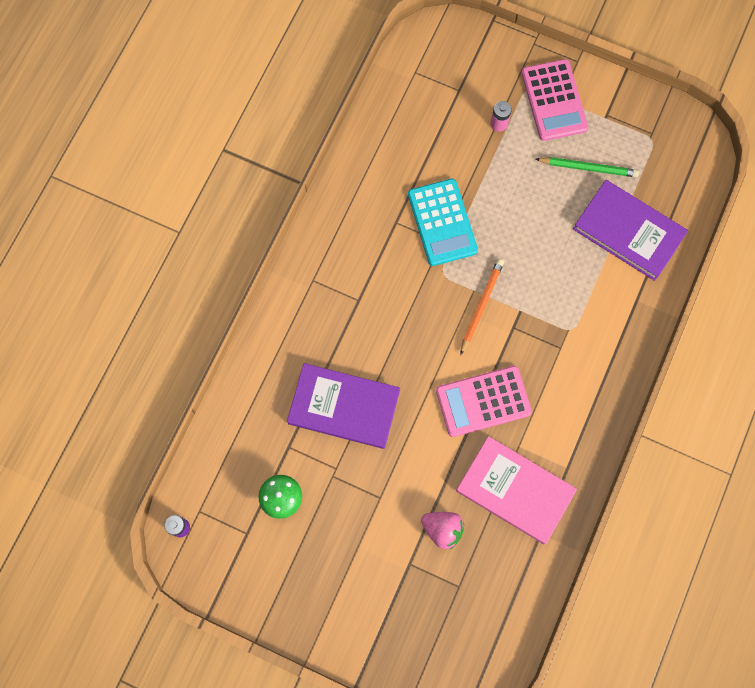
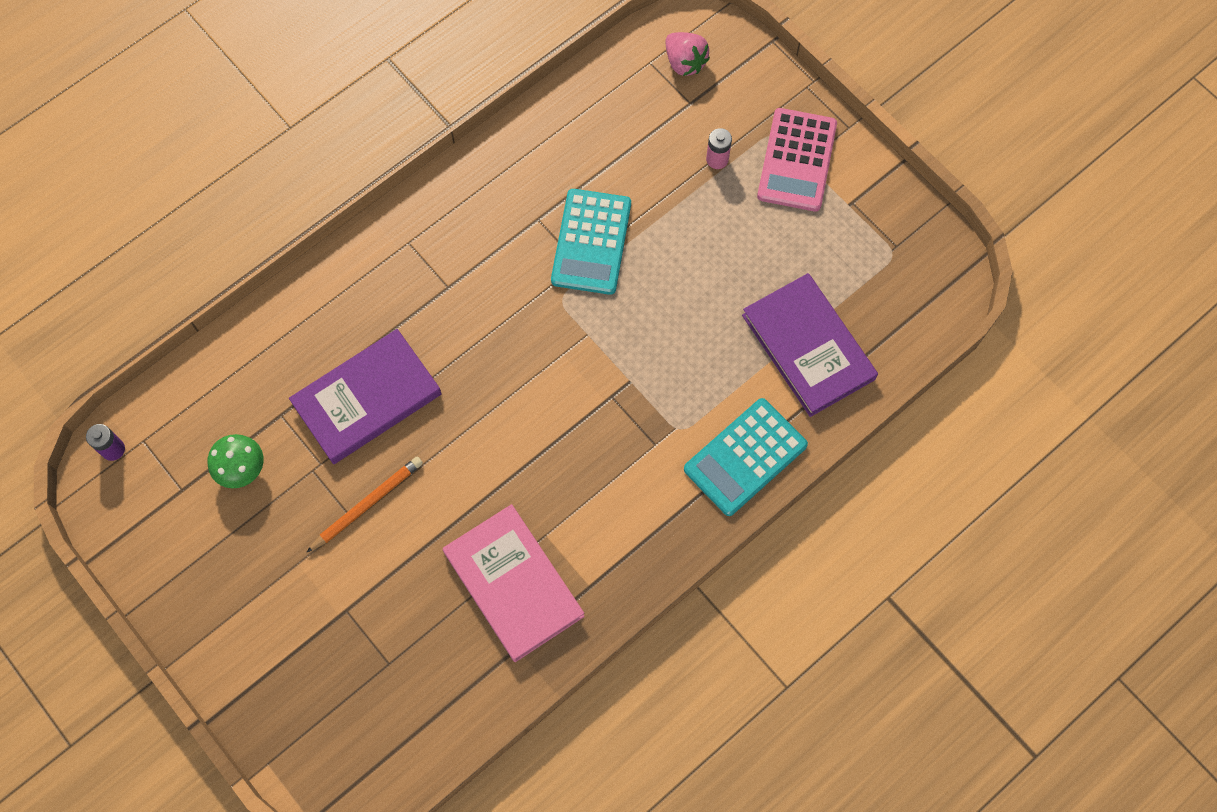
camera: 25 degrees right, 5 degrees down
(344, 407) = (367, 399): purple book -> purple book turned 75 degrees counterclockwise
(442, 529) = (405, 589): pink strawberry -> pink strawberry (684, 62)
(481, 305) = (587, 355): orange pencil -> orange pencil (367, 504)
(483, 401) = (531, 465): pink calculator -> none
(588, 168) = (798, 253): green pencil -> none
(625, 329) = (745, 457): none -> turquoise calculator

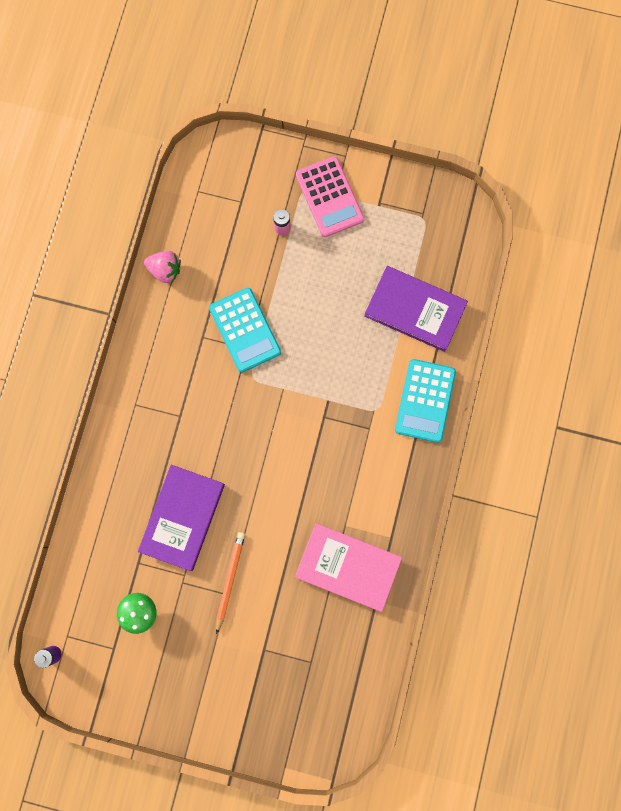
camera: 35 degrees left, 10 degrees up
(684, 62) = (219, 177): pink strawberry -> pink strawberry (165, 270)

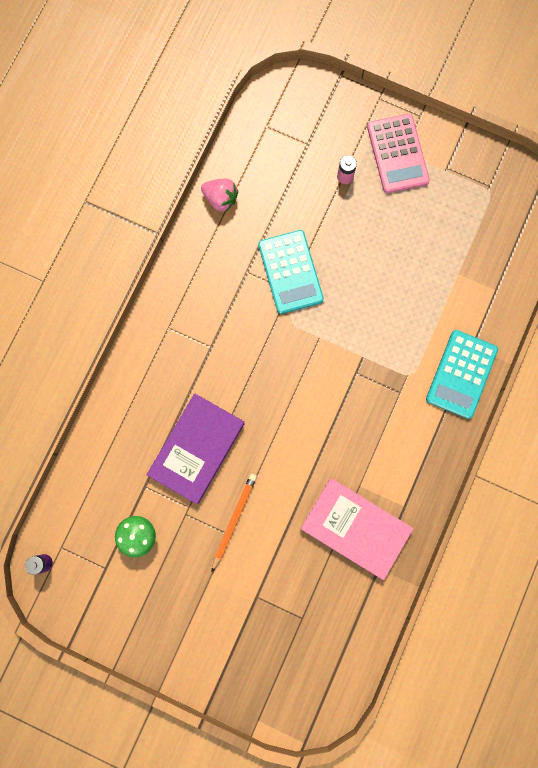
camera: 10 degrees right, 0 degrees up
(415, 310) = (466, 281): purple book -> none

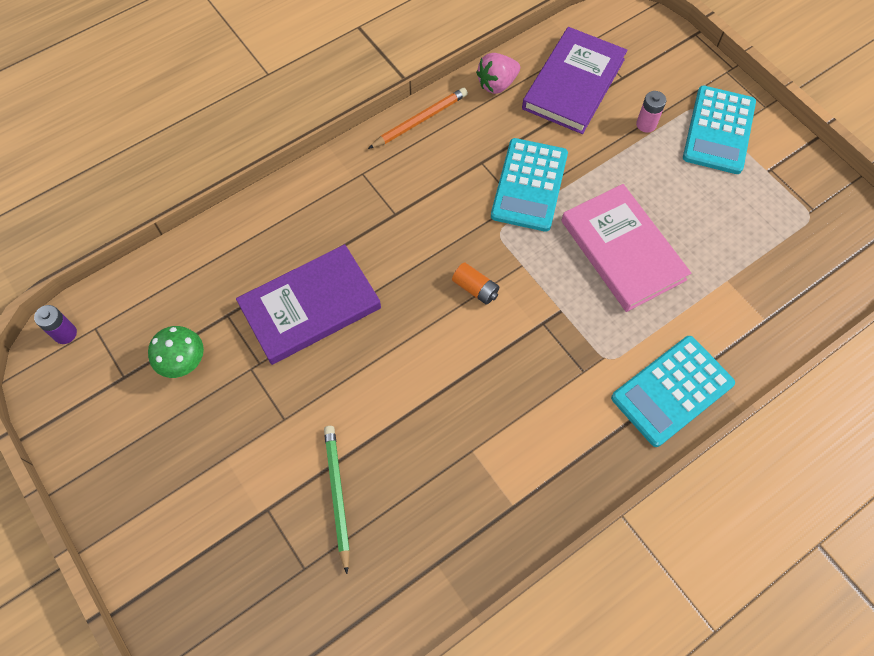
camera: 30 degrees right, 15 degrees down
(220, 199) = (497, 84): pink strawberry -> pink strawberry turned 90 degrees clockwise
(234, 520) = (300, 405): orange pencil -> orange pencil (420, 120)
(276, 168) = (573, 84): none -> purple book
(294, 562) = (337, 495): none -> green pencil
(298, 373) = (475, 288): none -> orange battery
(355, 528) = (437, 497): pink book -> pink book (622, 250)
(397, 154) = (719, 130): pink calculator -> turquoise calculator

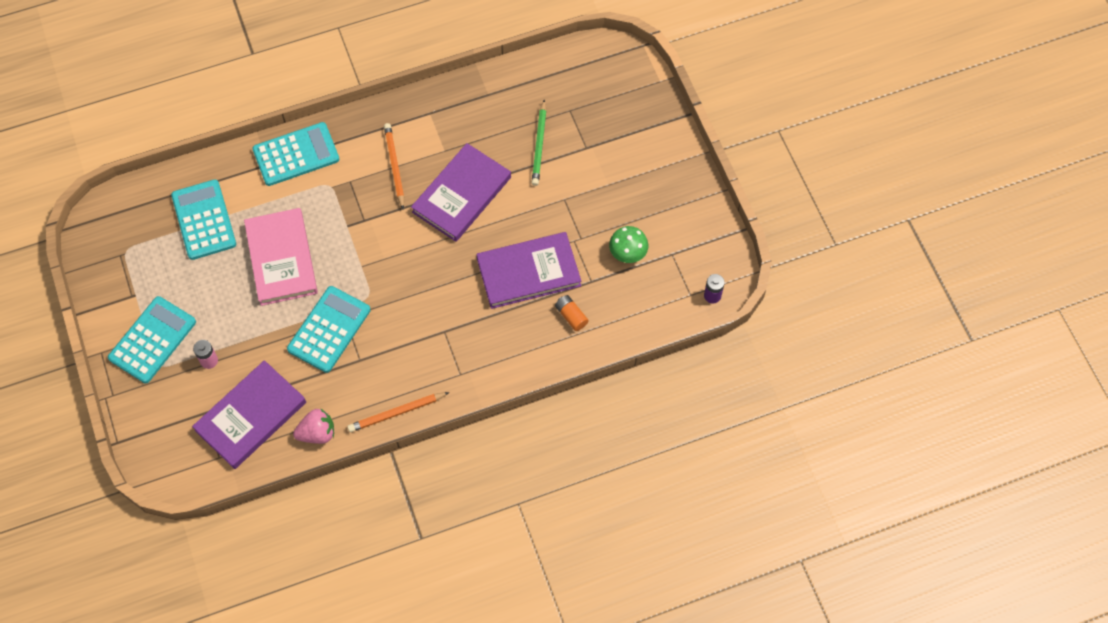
camera: 165 degrees left, 0 degrees up
(427, 390) = (461, 195): none -> purple book
(475, 288) = (403, 256): orange battery -> orange battery (571, 316)
(532, 408) = (394, 166): none -> orange pencil
(741, 274) = (204, 220): none -> turquoise calculator

